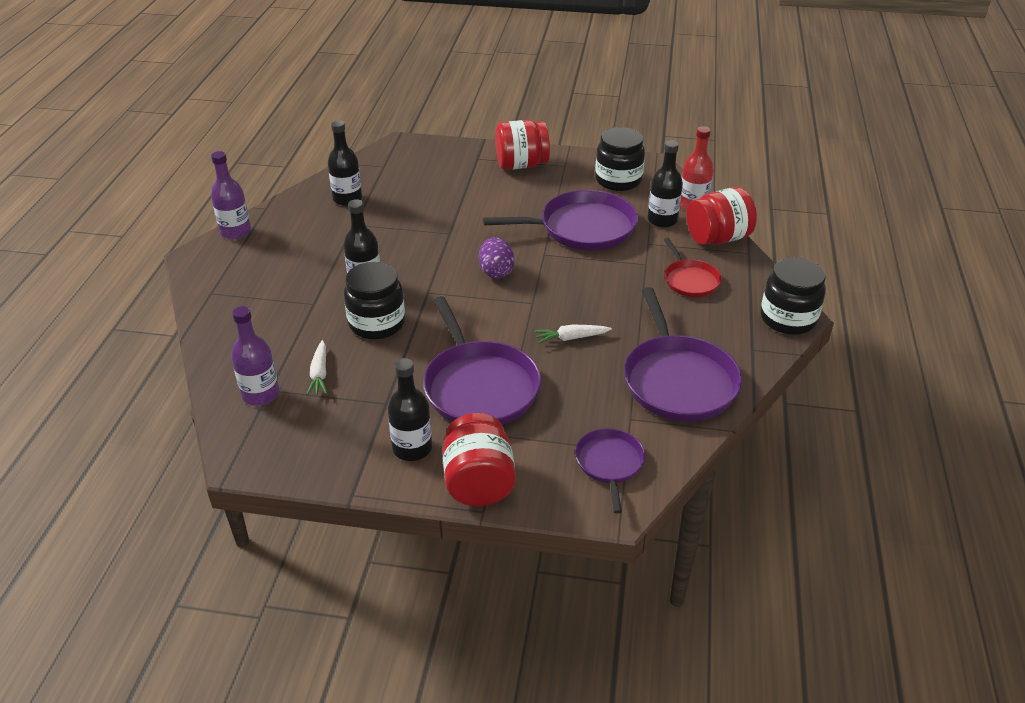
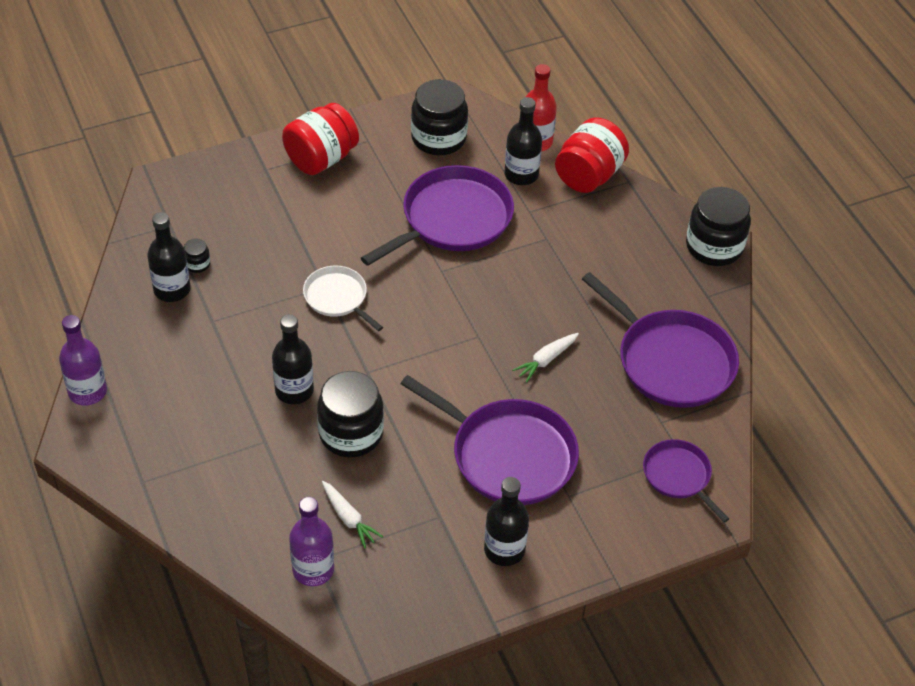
camera: 35 degrees left, 10 degrees up
(378, 191) = (197, 264): none -> black jar
(452, 242) = (337, 298): none -> white pan
(478, 482) = (588, 552): red jar -> none
(496, 272) = (413, 315): purple egg -> none
(690, 280) = (600, 240): red pan -> none

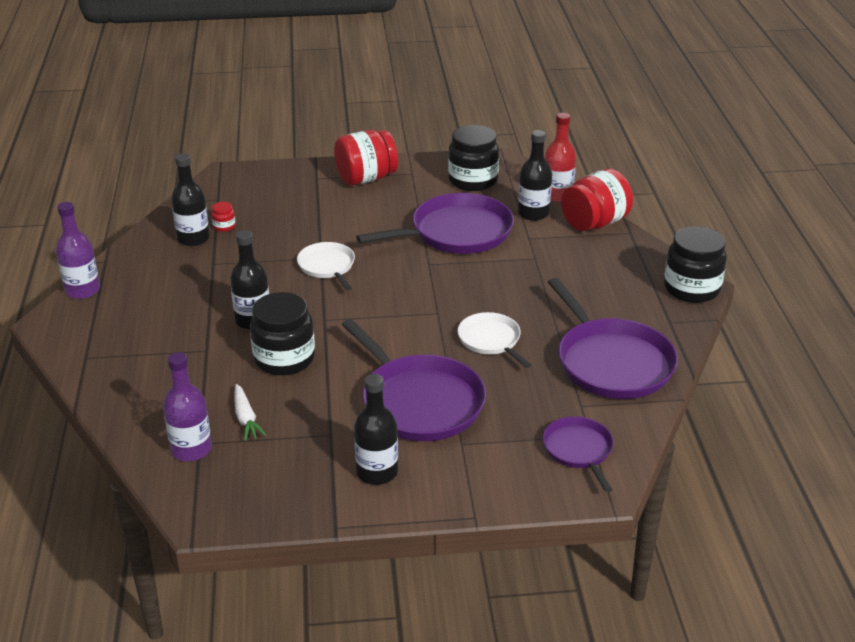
camera: 20 degrees right, 15 degrees down
(197, 264) = (224, 226): black jar -> red jar
(546, 360) = (491, 340): white carrot -> white pan

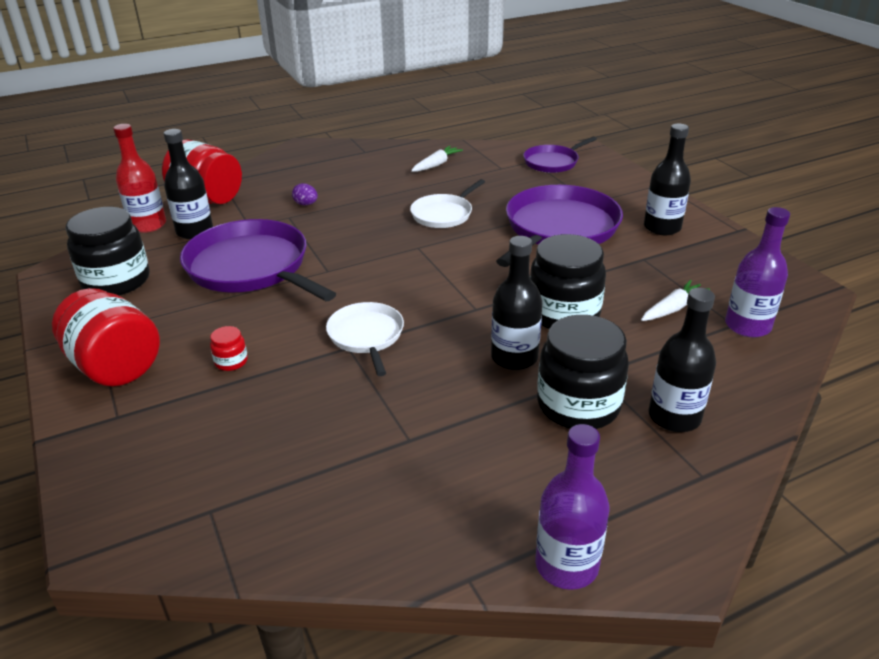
camera: 110 degrees left, 0 degrees up
(193, 238) = (349, 490): black bottle -> black bottle (674, 417)
(224, 226) = (299, 467): red jar -> red jar (231, 362)
(327, 266) = (366, 336): white pan -> white pan turned 120 degrees clockwise
(556, 269) = (306, 204): none -> purple egg
(611, 362) = (436, 164): purple pan -> white carrot
(691, 289) = (310, 149): black jar -> black jar (578, 405)

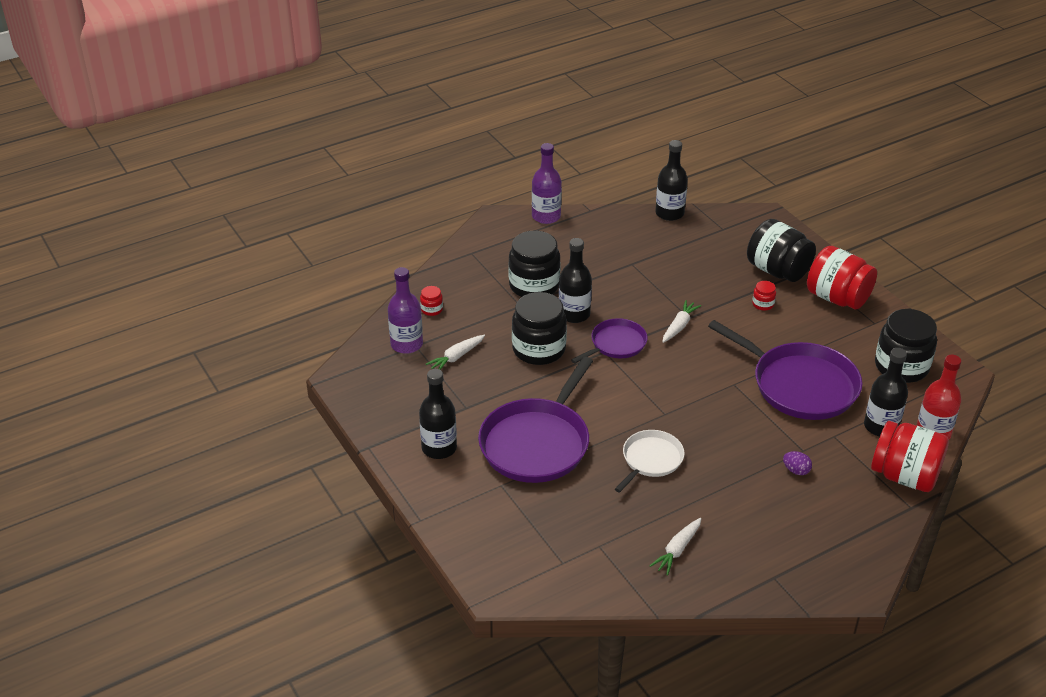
camera: 175 degrees right, 5 degrees up
(170, 415) = (777, 270): none -> black jar
(366, 336) = (679, 326): white pan -> white carrot
(553, 162) = (538, 560): purple pan -> purple pan (616, 344)
(674, 417) = (478, 281): black bottle -> black bottle (669, 213)
(733, 372) = (432, 309): none -> red jar

